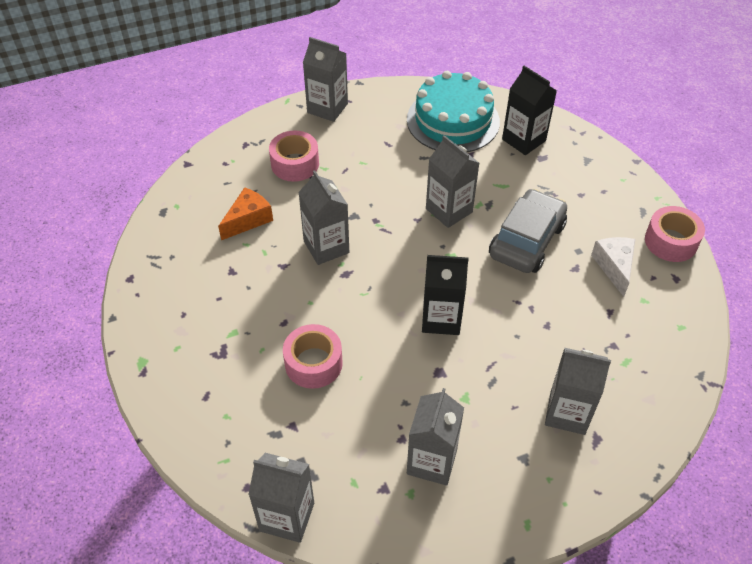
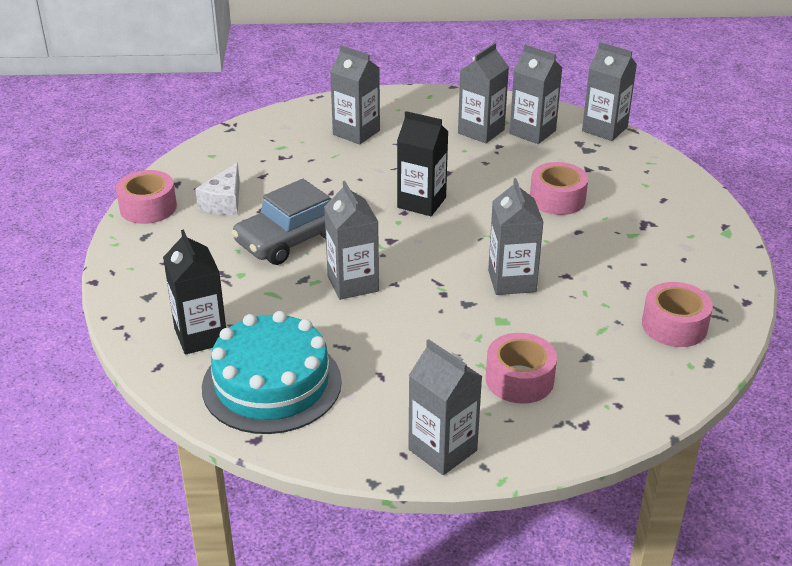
camera: 160 degrees left, 15 degrees down
(189, 237) = (674, 326): none -> pink tape
(248, 220) = (598, 328): orange cheese -> none
(372, 480) = (532, 132): none -> grey carton

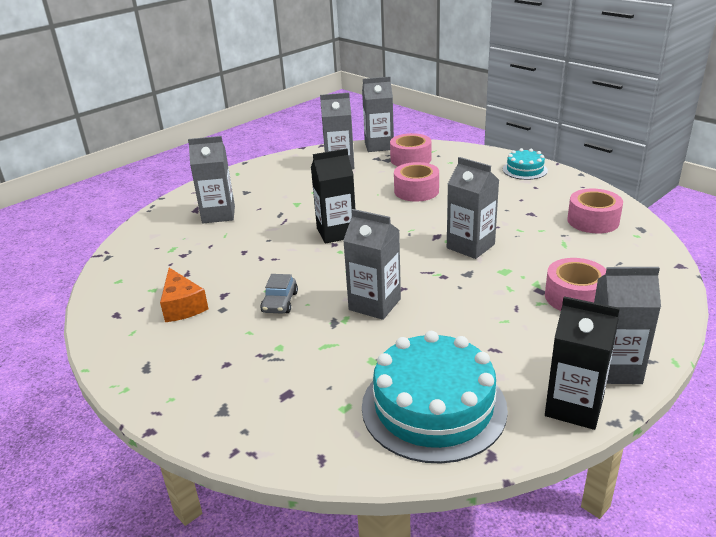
camera: 40 degrees left, 5 degrees down
(148, 207) = (115, 345): pink tape -> pink tape (410, 159)
(201, 336) = (320, 410): black carton -> black carton (574, 407)
(224, 202) = (182, 306): white cheese -> orange cheese
(290, 239) = (280, 302): grey car -> grey car, size x0.49
(481, 131) = (306, 177): grey carton -> none
(708, 234) = (525, 170): none -> turquoise cake

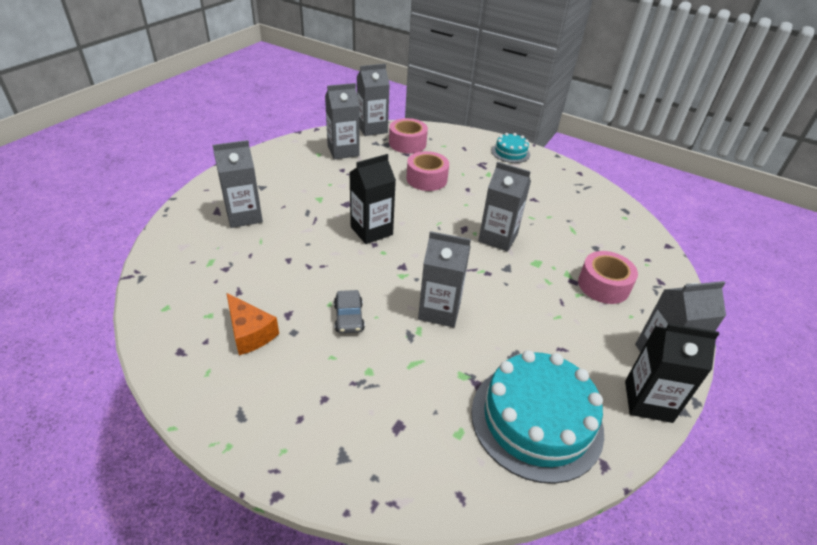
camera: 20 degrees left, 10 degrees up
(593, 221) = (586, 204): pink tape -> none

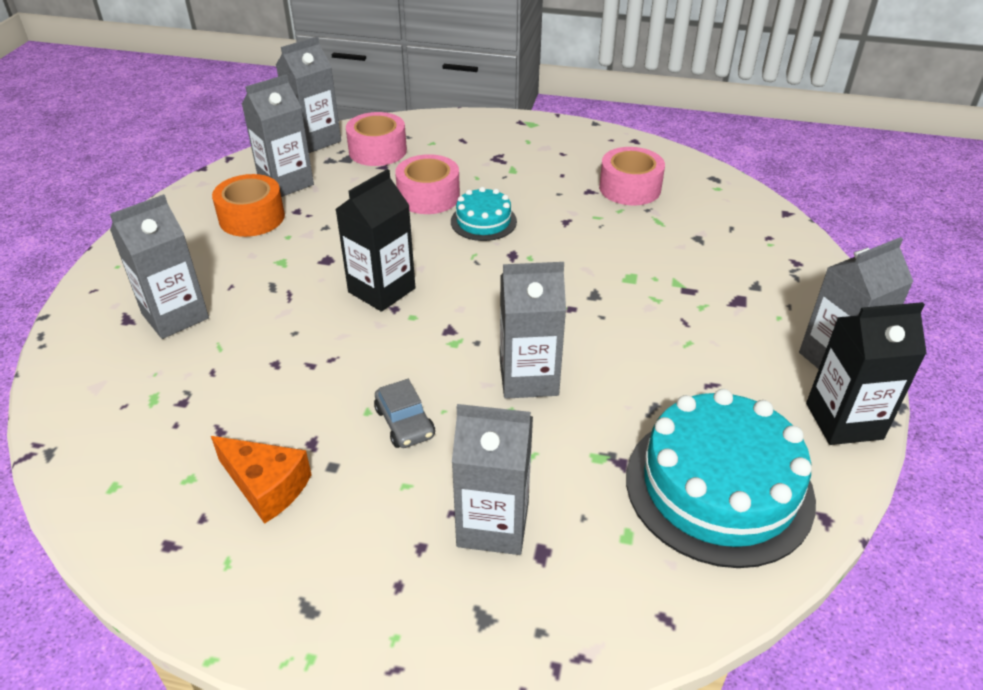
camera: 15 degrees left, 0 degrees up
(314, 168) = (252, 218): none -> orange tape
(498, 238) = (564, 256): grey carton -> grey carton (493, 524)
(510, 152) = (530, 132): turquoise cake -> turquoise cake (483, 221)
(603, 285) = (728, 286): pink tape -> pink tape (630, 188)

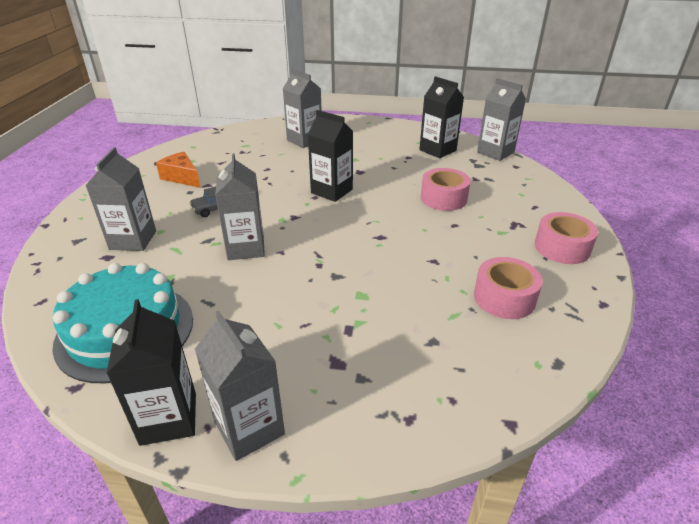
camera: 85 degrees right, 5 degrees down
(252, 218) = (396, 146): orange tape -> none
(266, 486) = (182, 177): orange cheese -> orange cheese turned 105 degrees clockwise
(286, 183) = (437, 150): grey carton -> black carton
(377, 151) = (495, 174): pink tape -> pink tape (562, 247)
(483, 221) = (419, 222): turquoise cake -> none

